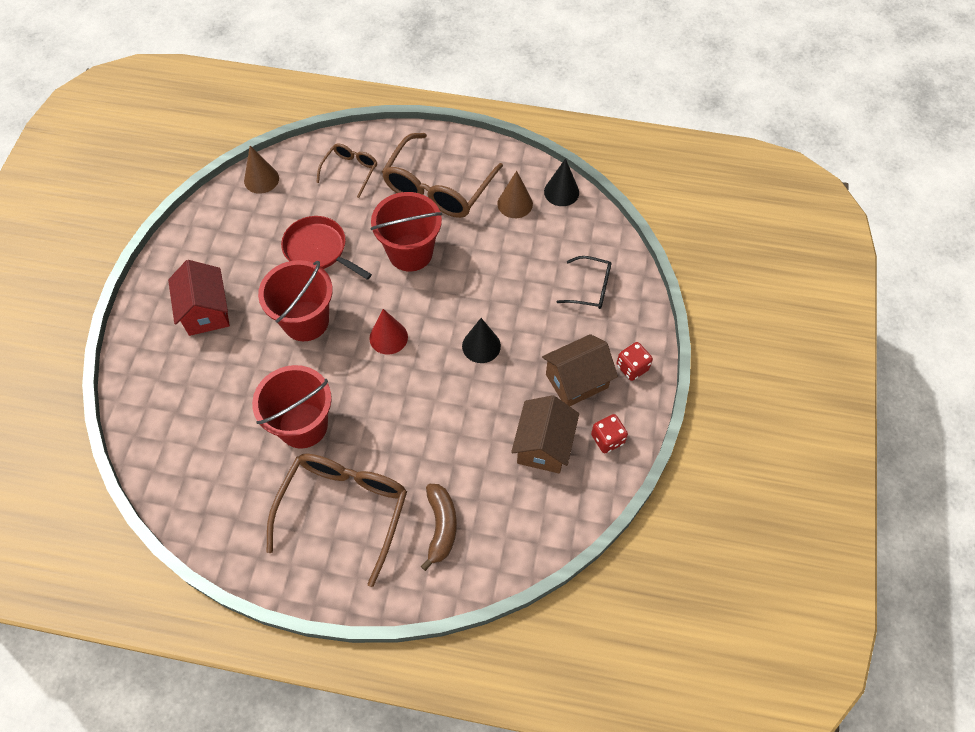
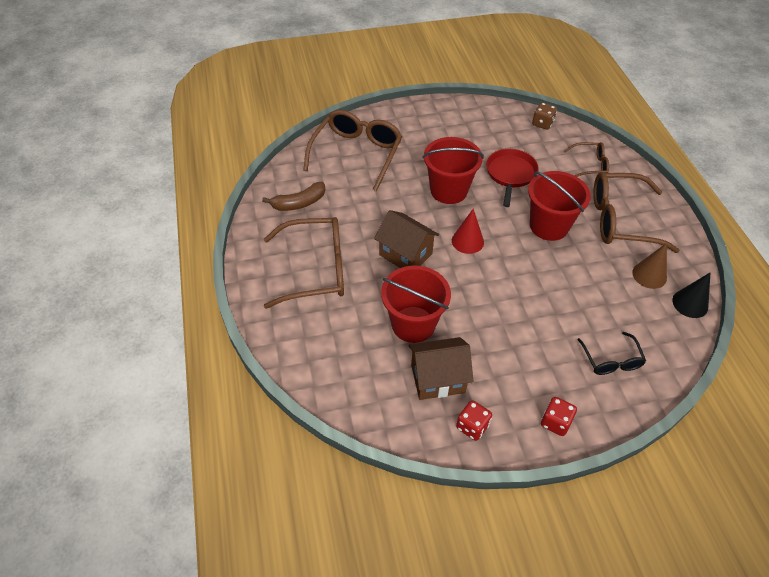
camera: 65 degrees right, 10 degrees down
(185, 392) = (356, 154): none -> brown glasses
(206, 311) = (421, 139): red house -> none
(261, 179) = (542, 123): brown cone -> brown dice
(303, 425) = (367, 221): red bucket -> red bucket (413, 324)
(441, 527) = (331, 333): brown banana -> brown banana (299, 203)
(481, 346) = (500, 301): black cone -> none
(576, 381) = (513, 382): brown house -> brown house (405, 254)

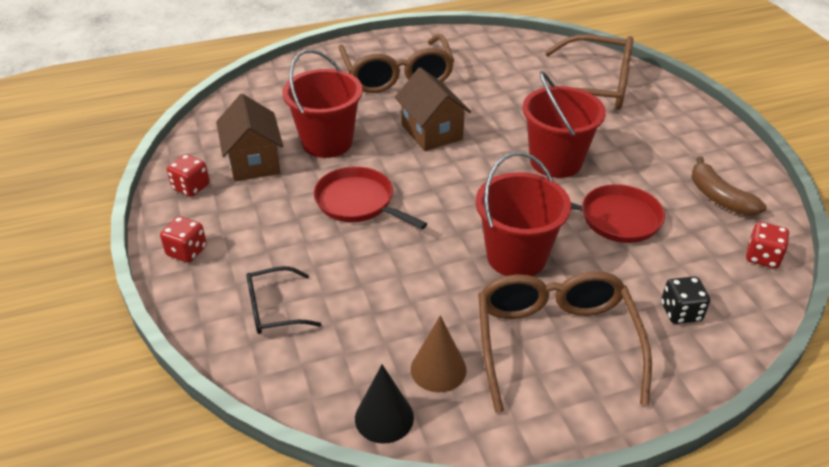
camera: 85 degrees right, 10 degrees down
(299, 203) = (493, 57): brown banana -> brown banana (719, 197)
(405, 254) = (432, 132): brown house -> brown house turned 60 degrees counterclockwise
(467, 241) = (465, 179): red cone -> none
(494, 306) = (358, 202): none -> red pan
(542, 123) = (762, 257): brown dice -> red dice
(589, 165) = (680, 312): brown glasses -> black dice

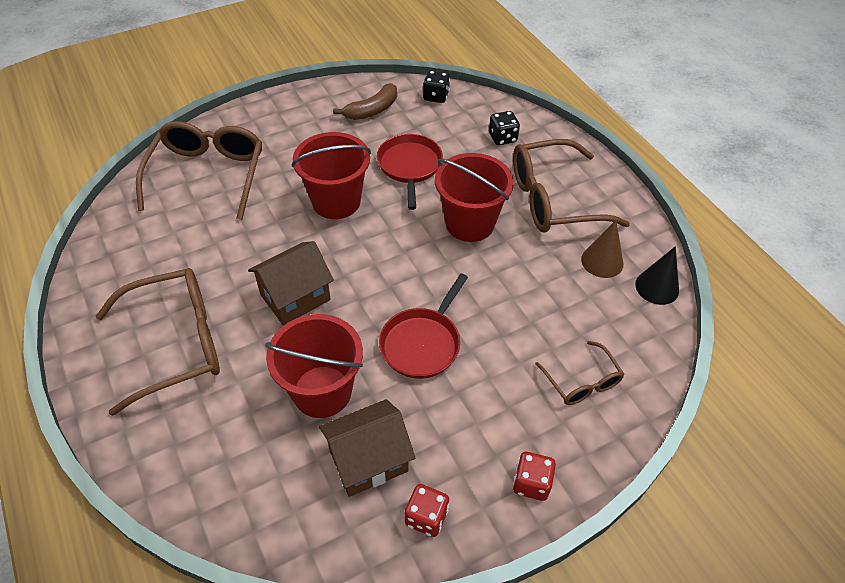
camera: 100 degrees left, 10 degrees up
(274, 309) = (581, 381): black glasses -> brown glasses
(762, 257) = (436, 96): red dice -> black dice

